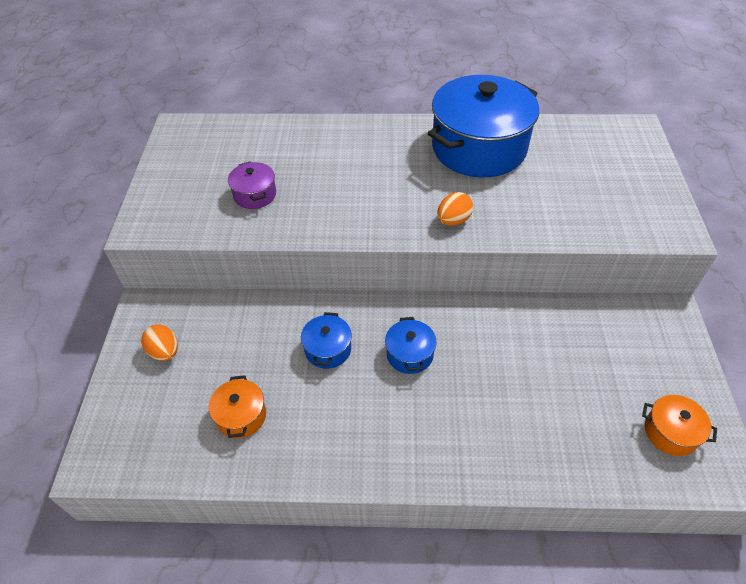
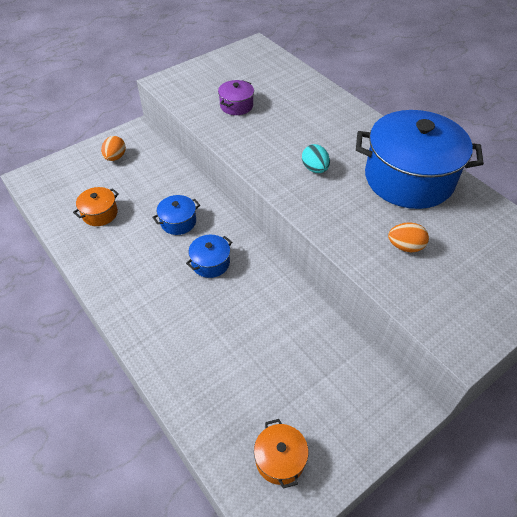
camera: 50 degrees right, 0 degrees up
(408, 195) = (315, 169): none -> turquoise egg
(453, 220) = (316, 203): orange egg -> orange egg (405, 246)

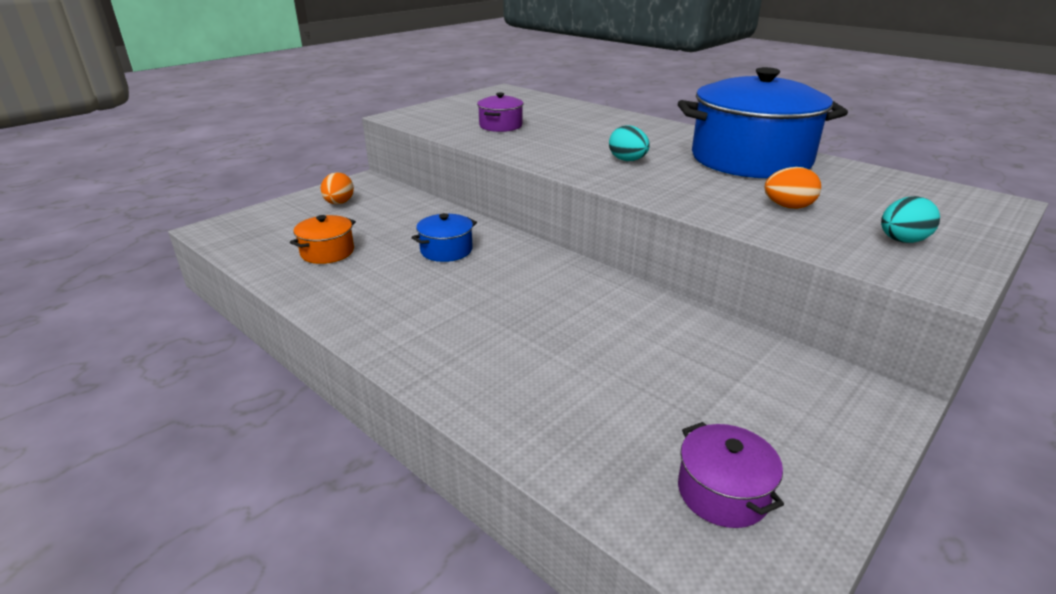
camera: 10 degrees left, 20 degrees down
(210, 263) = (508, 283): blue pot -> none
(280, 459) = (723, 492): orange pot -> purple pot
(464, 299) = (902, 241): none -> turquoise egg

